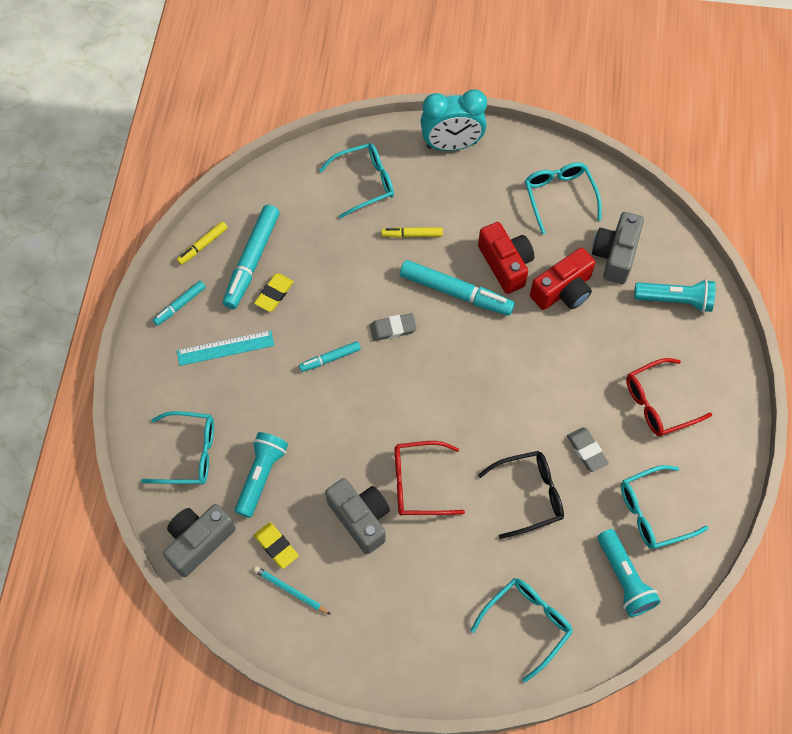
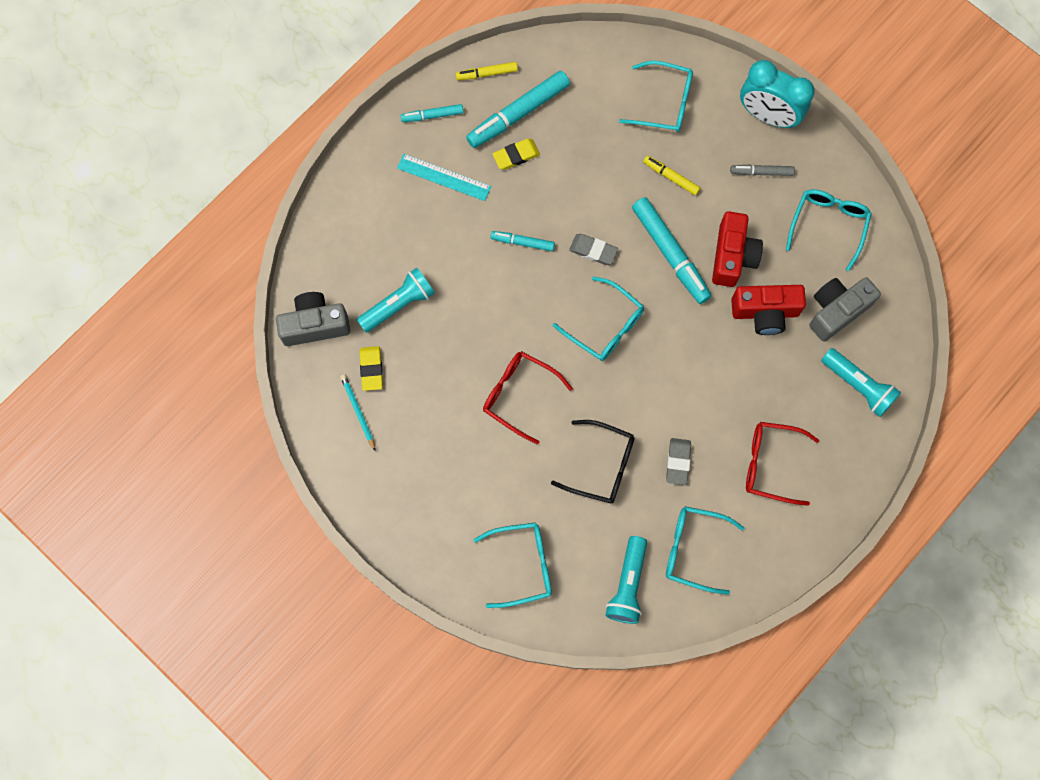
camera: 35 degrees right, 10 degrees up
(189, 453) = (355, 248): turquoise glasses -> turquoise glasses (605, 326)
(360, 518) = (452, 392): grey camera -> none
(479, 188) = (761, 172): none -> grey marker

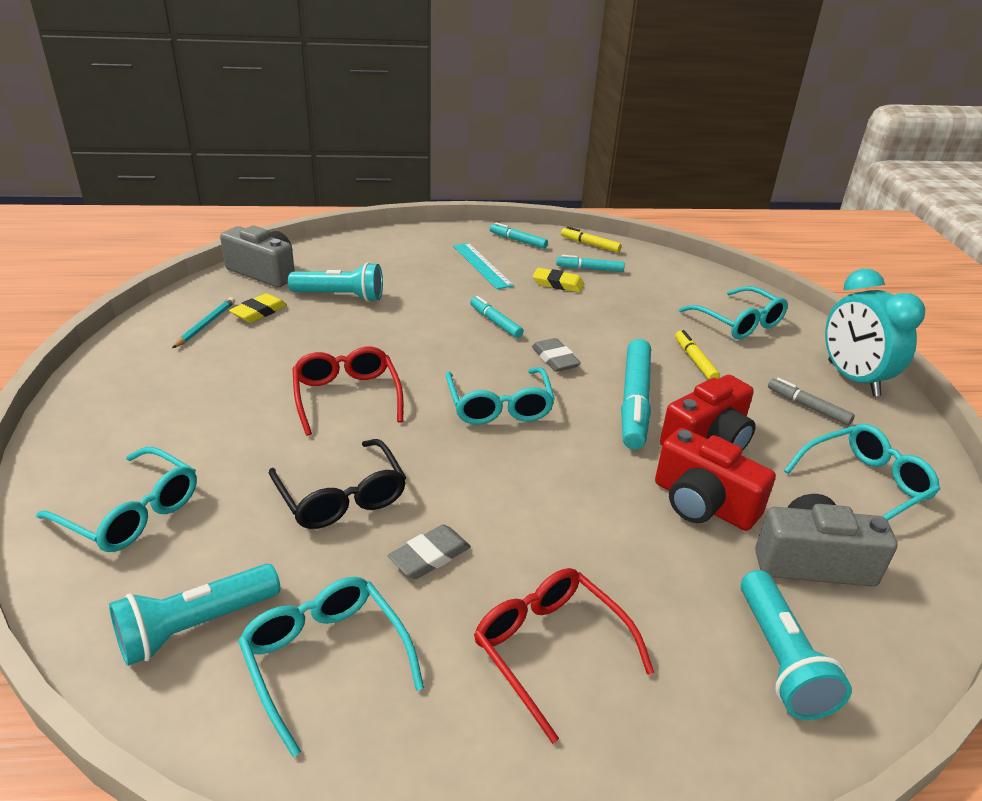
camera: 40 degrees right, 40 degrees down
(518, 113) = (589, 269): turquoise marker -> turquoise marker, size x0.53

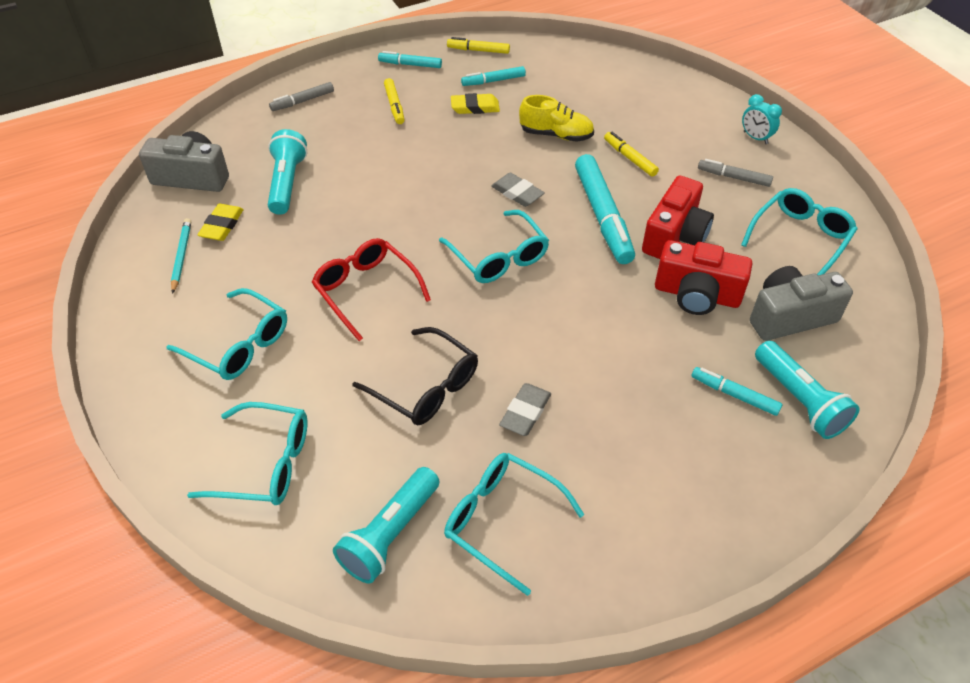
camera: 20 degrees left, 15 degrees up
(341, 296) = (287, 183): turquoise flashlight -> turquoise flashlight turned 75 degrees counterclockwise
(401, 244) = (302, 101): none -> grey marker
(481, 265) = (394, 105): turquoise ruler -> yellow marker
(495, 322) = (445, 169): turquoise marker -> turquoise marker (734, 395)
(550, 649) = (650, 452): red glasses -> none
(626, 323) = (556, 135): none -> yellow shoe
(739, 323) = (646, 106): turquoise glasses -> turquoise glasses (239, 345)
(852, 379) = (755, 138): turquoise clock -> turquoise clock, size x0.48

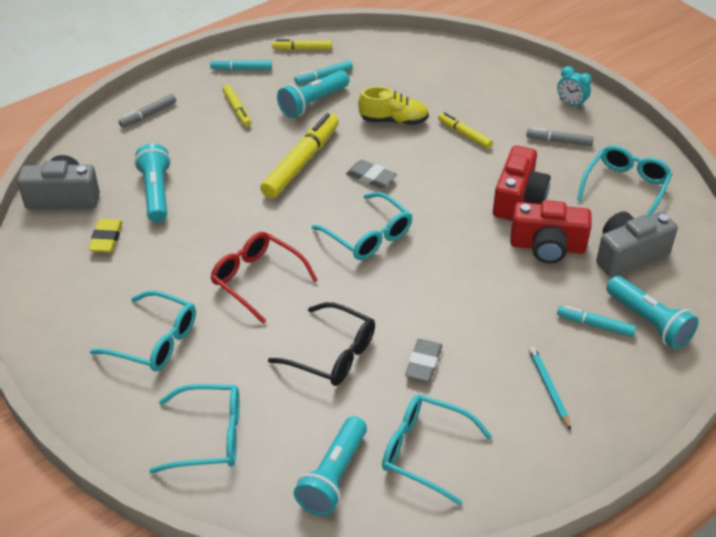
camera: 10 degrees left, 5 degrees down
(181, 256) = (77, 271): turquoise pencil -> turquoise pencil (548, 388)
(447, 168) = (301, 162): none -> yellow marker
(475, 107) = (313, 103): yellow eraser -> turquoise flashlight
(602, 216) = (452, 189): turquoise marker -> none

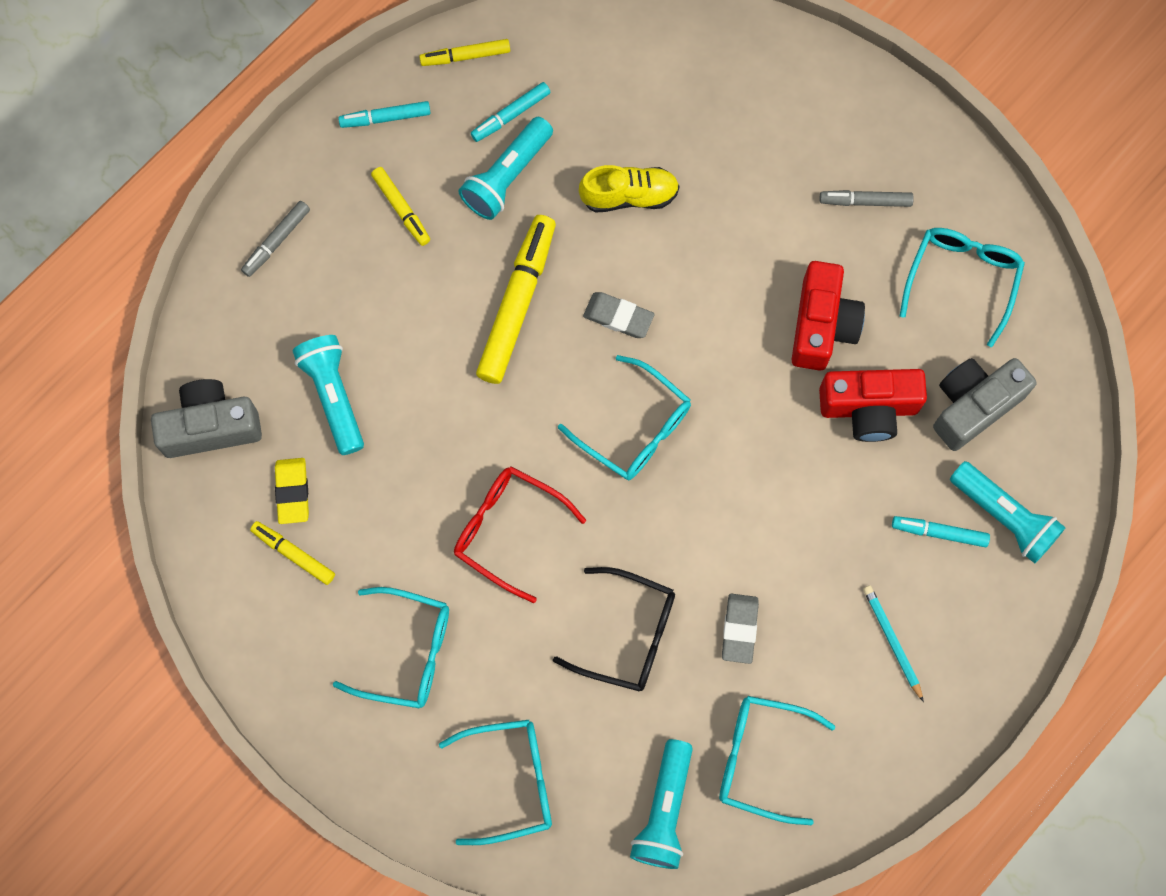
camera: 10 degrees left, 30 degrees up
(464, 134) = (733, 208): yellow marker -> yellow marker (293, 554)
(571, 104) = (875, 118): turquoise clock -> none

